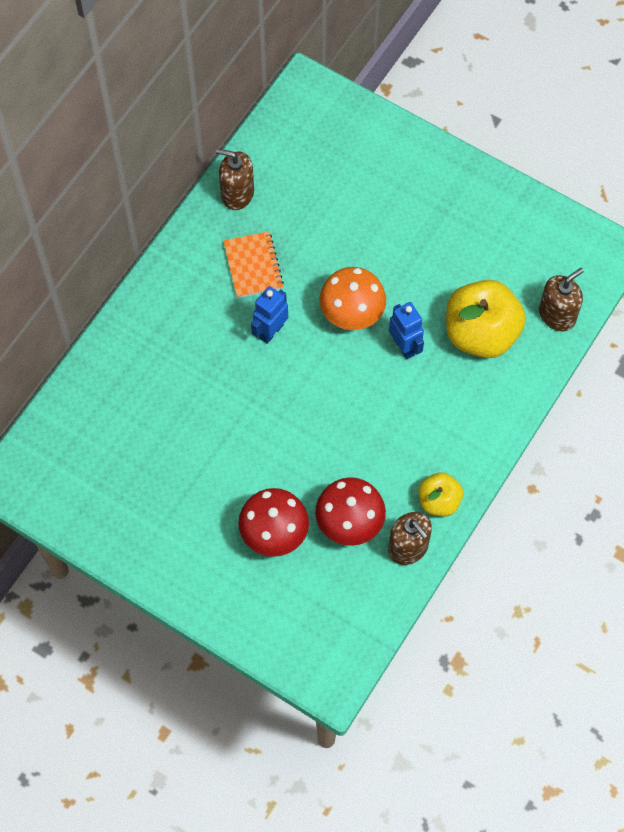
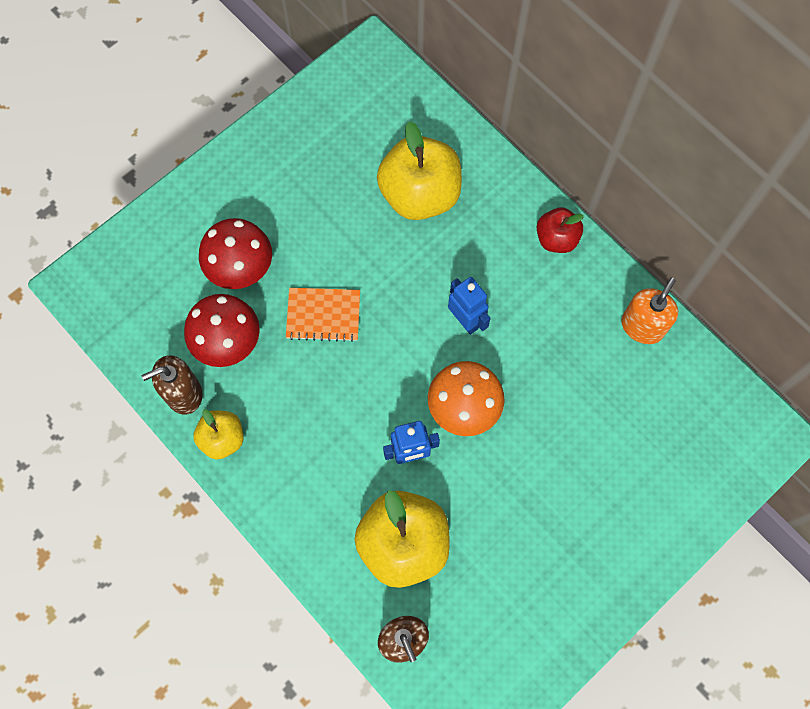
camera: 105 degrees right, 5 degrees up
(157, 398) = (420, 195): none -> yellow apple
(172, 275) = (556, 239): none -> red apple
(237, 194) = (642, 326): brown soap dispenser -> orange soap dispenser
(253, 265) = (549, 321): orange notebook -> orange notebook (323, 315)

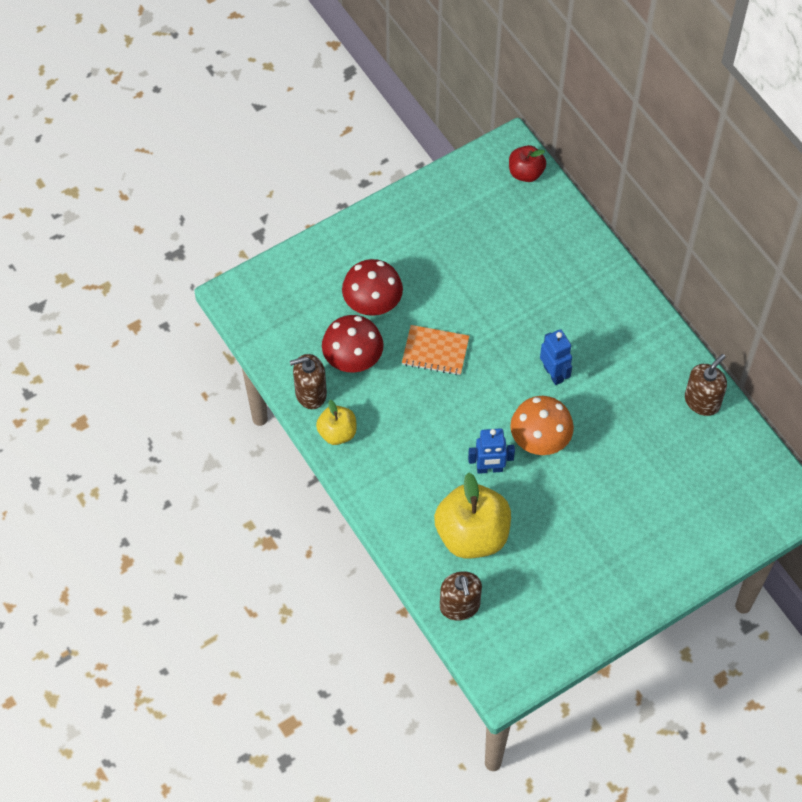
camera: 10 degrees right, 10 degrees down
(420, 195) = (532, 269): yellow apple -> none
(556, 239) = (642, 321): red apple -> red apple (526, 173)
(642, 326) = (702, 401): orange soap dispenser -> brown soap dispenser

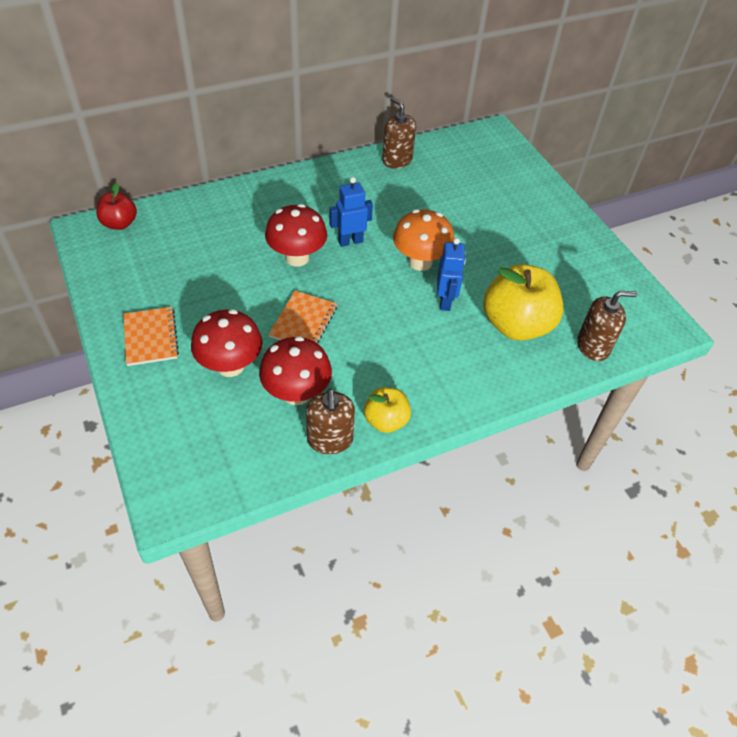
camera: 85 degrees left, 10 degrees down
(391, 238) = (150, 337): none -> orange notebook
(517, 330) = (297, 258): none -> red mushroom

